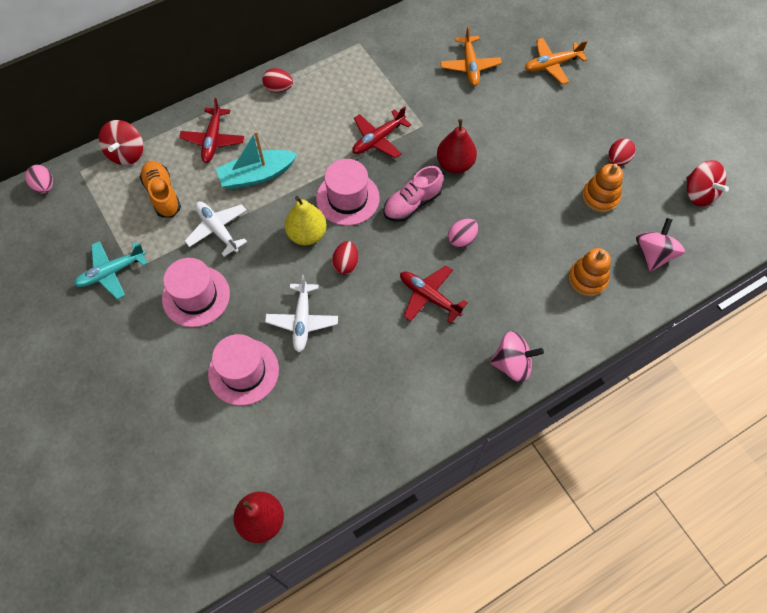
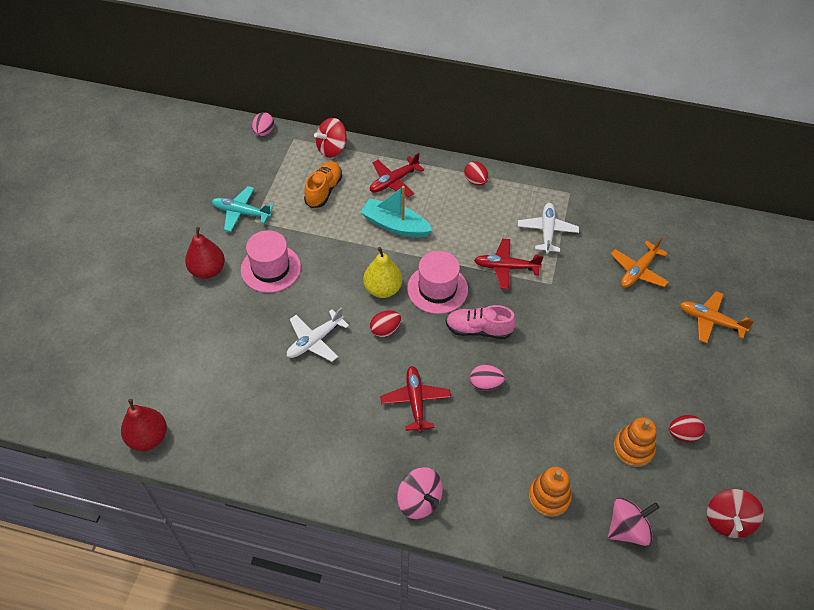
camera: 45 degrees right, 10 degrees down
(217, 230) = (331, 239): white plane -> white plane (547, 231)
(243, 371) = (243, 339): pink hat -> none
(455, 164) = (543, 329): red pear -> red pear (208, 270)

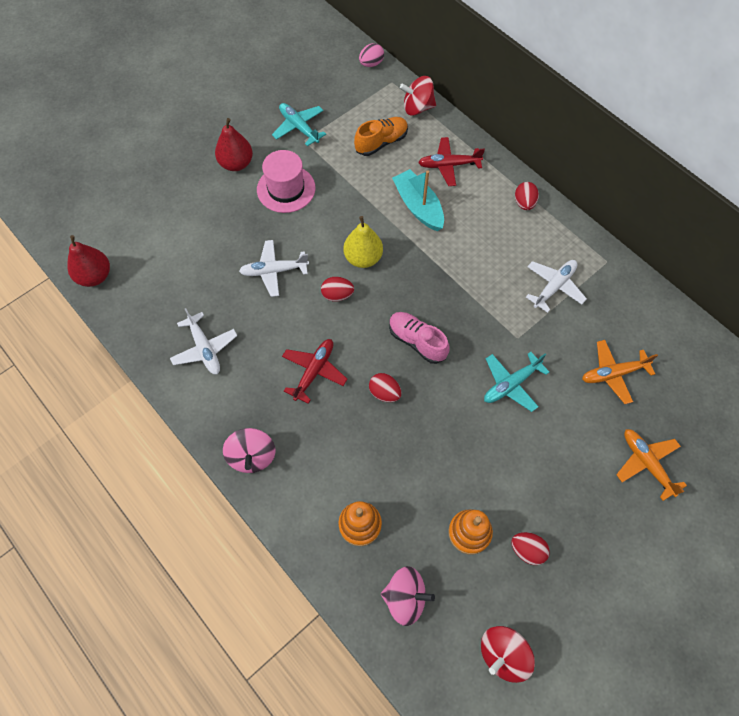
camera: 35 degrees right, 10 degrees up
(305, 439) = (205, 349): none -> white plane
(437, 289) = (410, 284): pink hat -> none
(485, 384) = (384, 393): pink egg -> red egg
(505, 267) = (487, 299): red plane -> none
(574, 321) = (511, 384): none -> turquoise plane

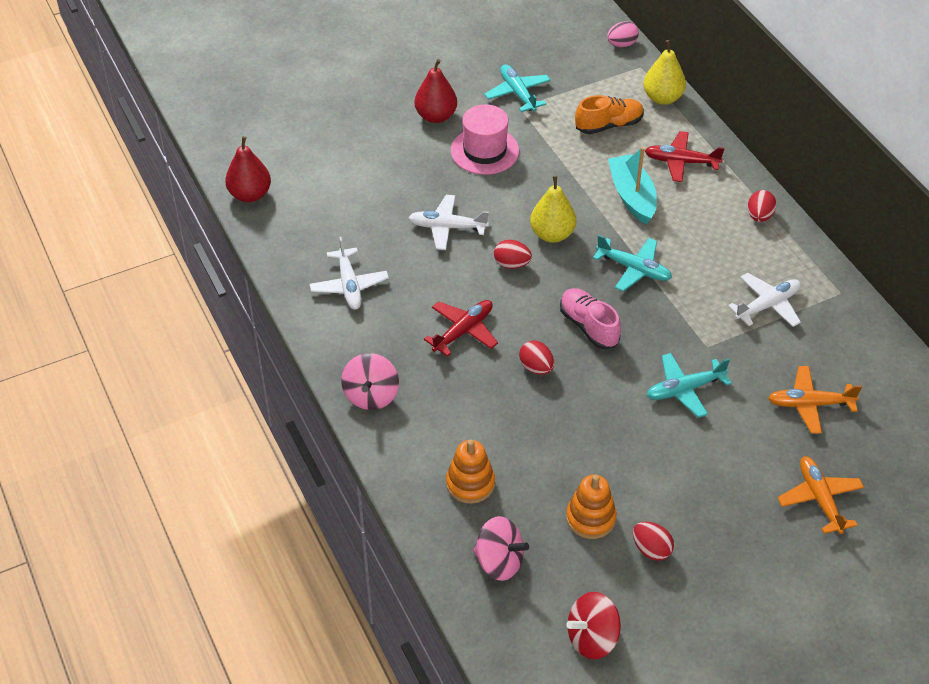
camera: 15 degrees right, 15 degrees down
(417, 108) = (662, 98): red spinning top -> yellow pear
(439, 277) = (634, 269): none -> turquoise plane

